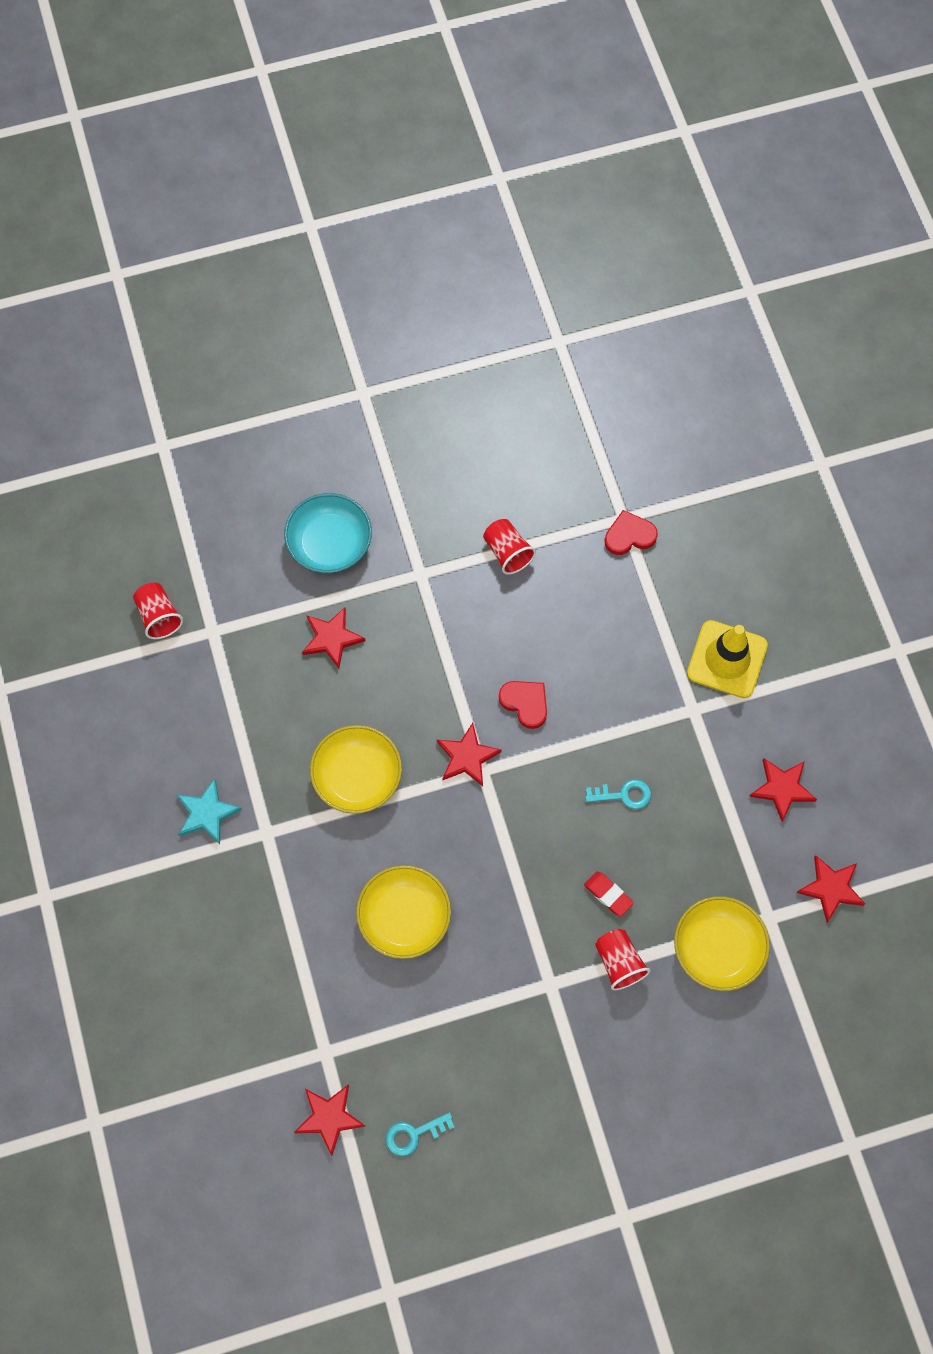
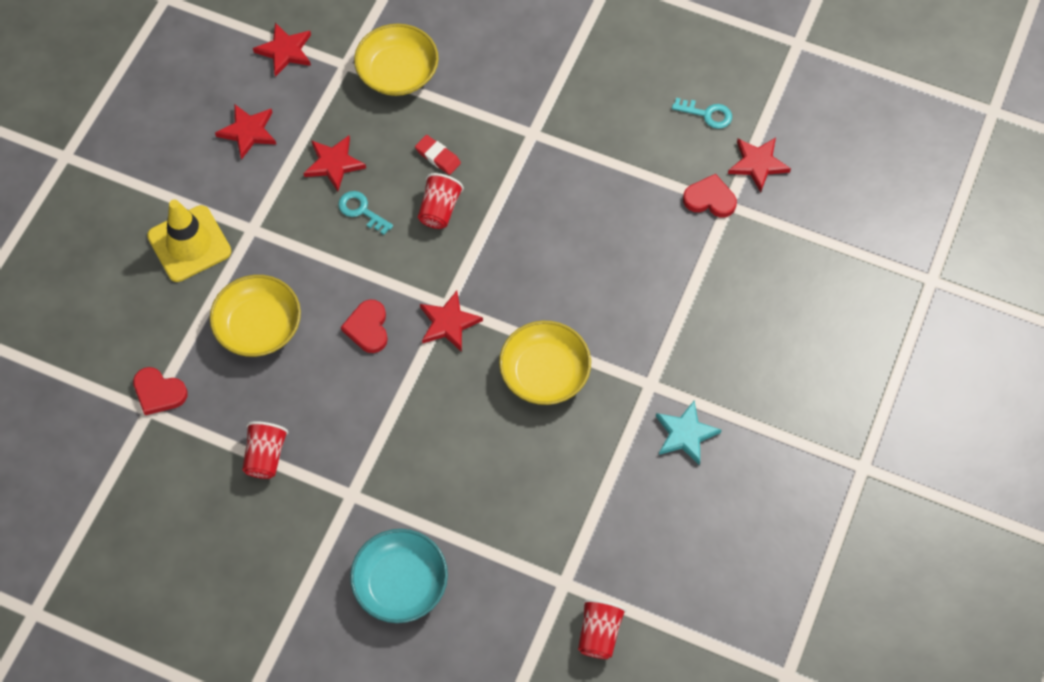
camera: 140 degrees left, 5 degrees down
(332, 638) = (470, 497): red star -> red star (334, 164)
(345, 1045) = (710, 199): none -> red heart
(404, 917) = (596, 249): yellow bowl -> yellow bowl (259, 326)
(608, 894) = (438, 157): red eraser -> red eraser turned 45 degrees counterclockwise
(619, 962) = (472, 112): red cup -> red cup (439, 209)

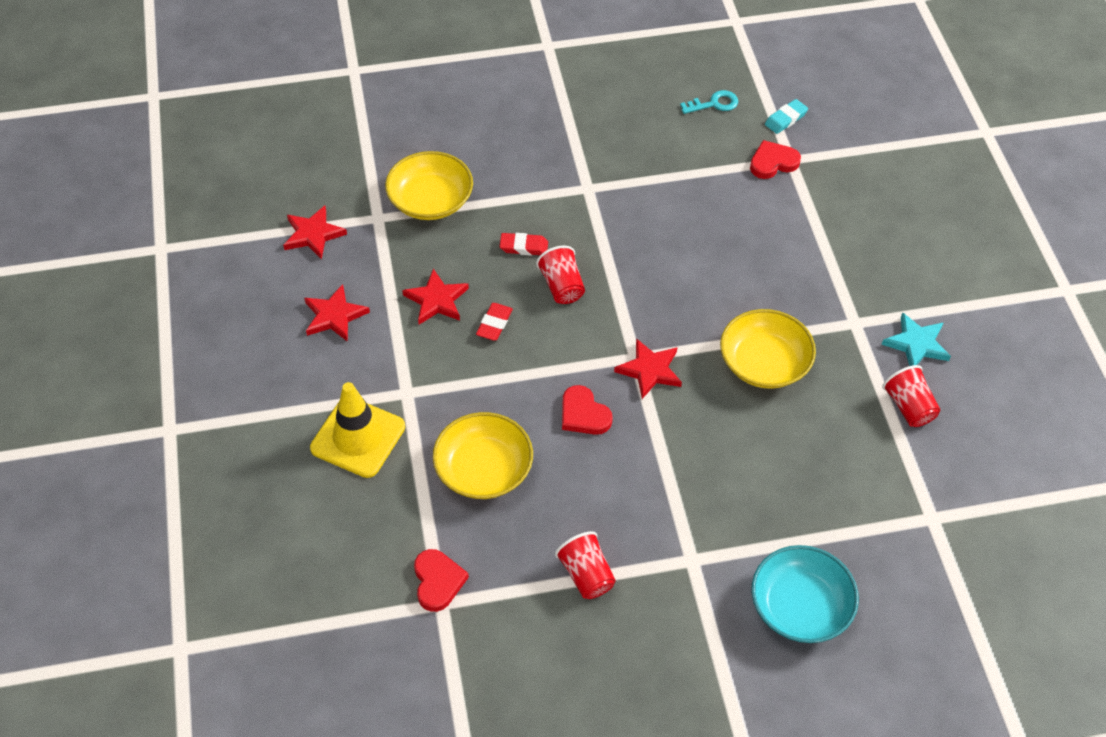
camera: 35 degrees left, 10 degrees down
(159, 392) = (438, 581): red heart -> red heart turned 90 degrees counterclockwise
(361, 211) = (494, 324): turquoise key -> red eraser
(599, 633) = (996, 540): red cup -> red cup (908, 407)
(758, 164) = (785, 119): red star -> turquoise eraser

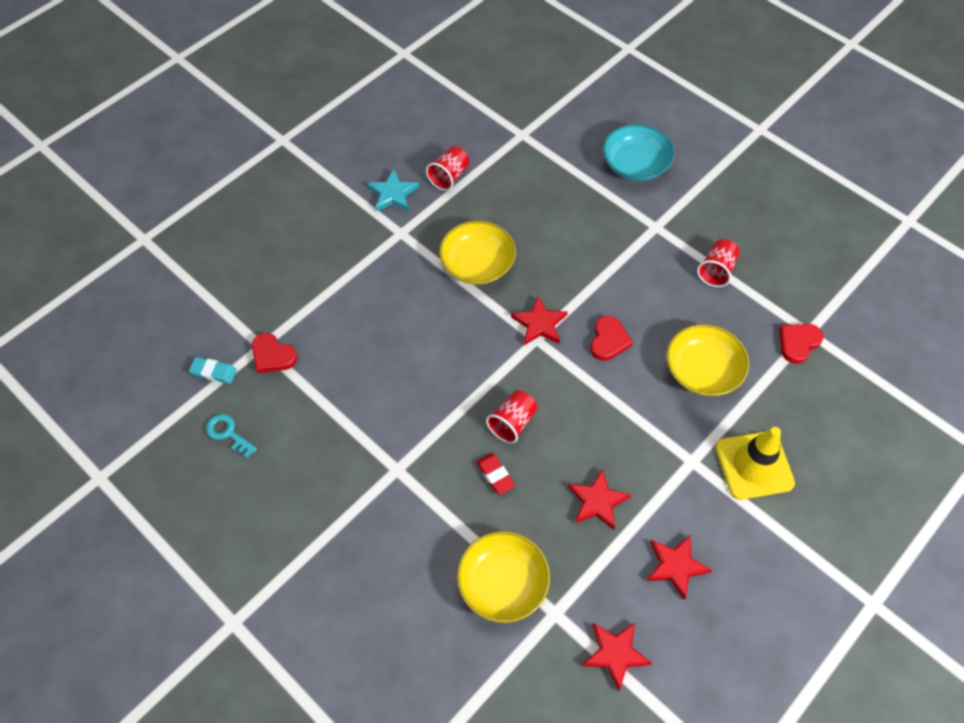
camera: 125 degrees left, 5 degrees up
(494, 324) = (584, 445): red eraser -> none

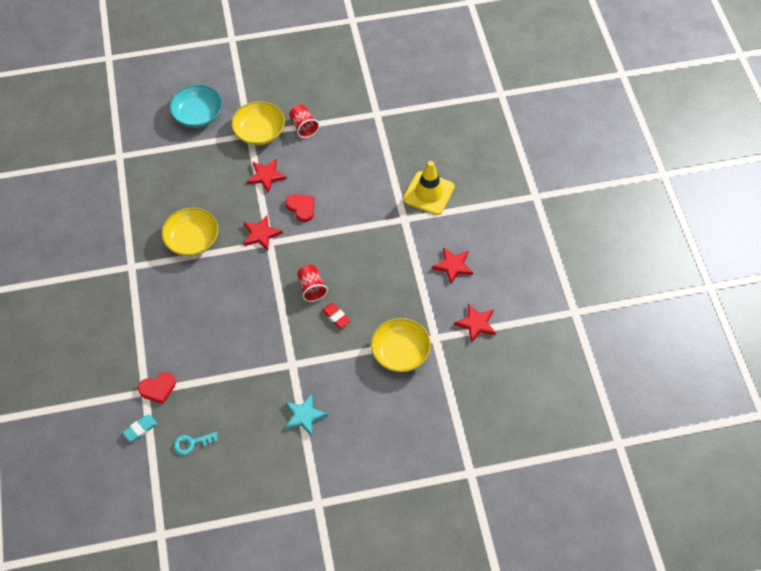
camera: 55 degrees left, 0 degrees up
(393, 194) = (97, 253): turquoise star -> turquoise star (304, 416)
(449, 176) = (113, 214): red cup -> none
(495, 475) = (336, 316): red eraser -> red eraser turned 45 degrees clockwise
(597, 501) = (391, 277): red star -> red star (266, 176)
(702, 371) = (357, 177): yellow bowl -> yellow bowl (259, 132)
(798, 343) = (379, 123): red heart -> none

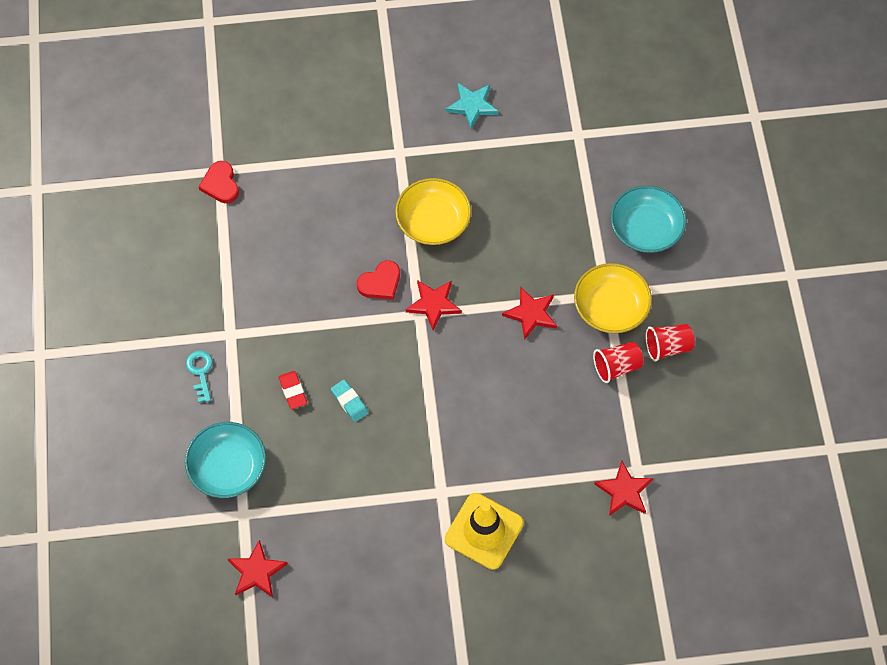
camera: 95 degrees right, 5 degrees up
(140, 429) = (170, 167): turquoise eraser -> turquoise eraser (349, 402)
(192, 443) = (142, 221): turquoise key -> turquoise key (200, 372)
(301, 208) = (472, 357): red heart -> red heart (380, 283)
(304, 416) = (156, 345): turquoise star -> turquoise star (472, 106)
(312, 288) = (340, 363): red cup -> red cup (667, 347)
(336, 316) = (293, 391): red eraser -> red eraser turned 75 degrees counterclockwise
(400, 352) = (228, 467): yellow bowl -> turquoise bowl
(453, 266) = (354, 551): red star -> red star (624, 491)

